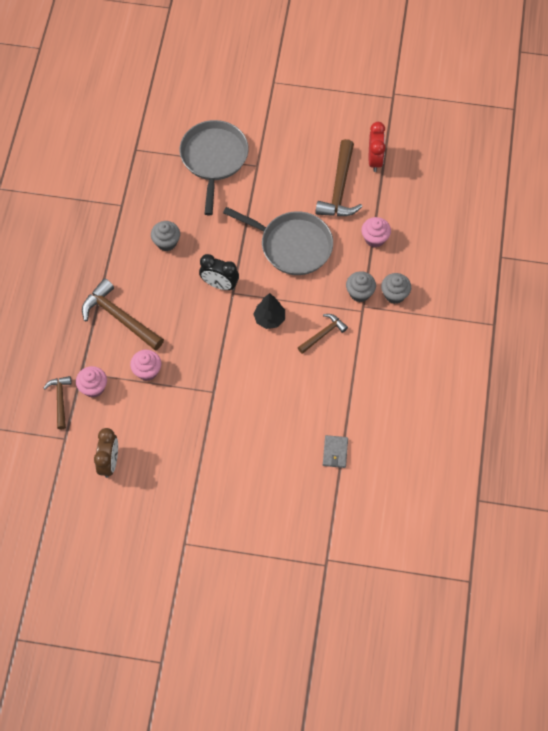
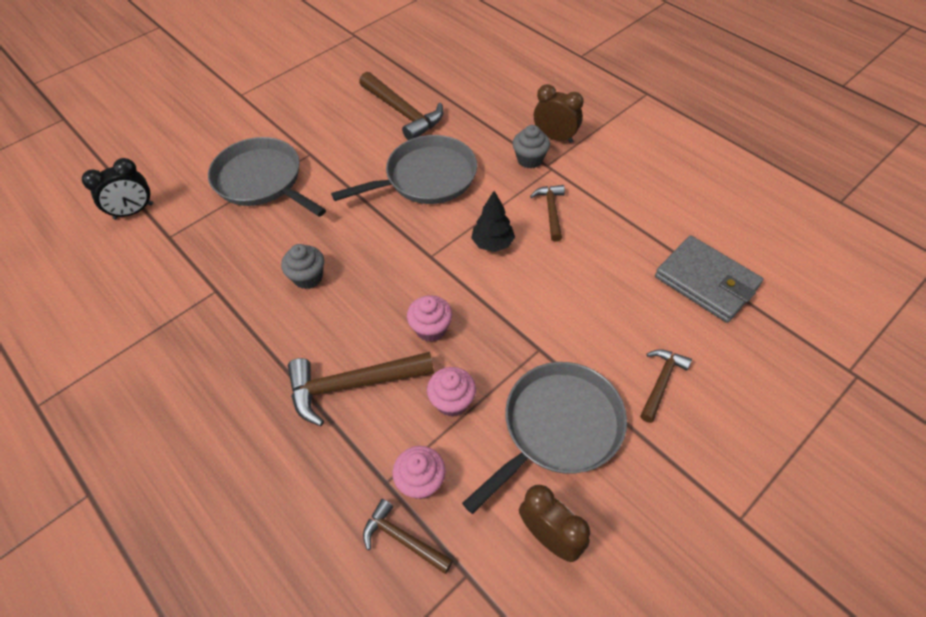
camera: 50 degrees left, 10 degrees down
(171, 430) = (558, 427): none -> grey pan
(219, 284) = (409, 261): black clock -> black clock (134, 211)
(240, 465) = (661, 382): none -> brown hammer
(335, 452) = (706, 282): grey wallet -> grey wallet, size x1.98
(375, 160) = (401, 76): red clock -> none
(375, 238) = (481, 118): pink cupcake -> pink cupcake (431, 328)
(394, 294) = (555, 137): grey cupcake -> brown clock

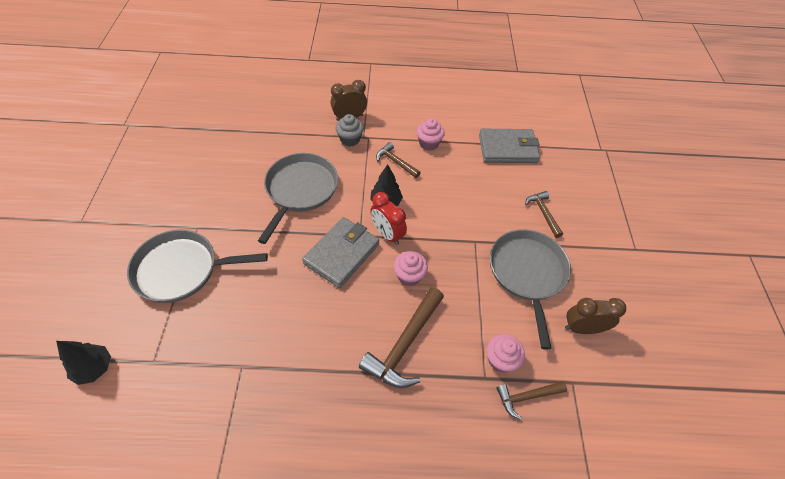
camera: 50 degrees left, 0 degrees up
(134, 211) = (94, 368): black clock -> black tree
(308, 277) = (298, 306): grey cupcake -> none
(395, 261) = (341, 254): none -> grey wallet
(403, 113) = (233, 158): brown hammer -> none
(452, 401) = (466, 305): pink cupcake -> pink cupcake (428, 143)
(457, 274) = (387, 234): none -> red clock

